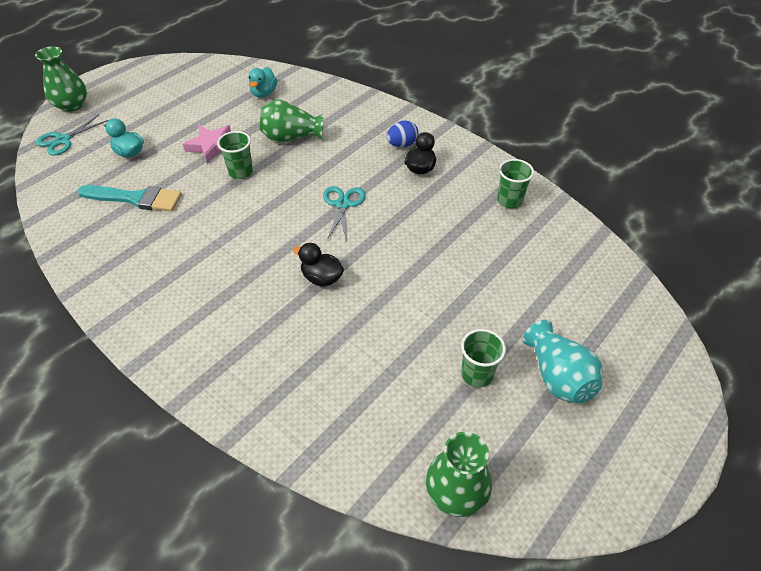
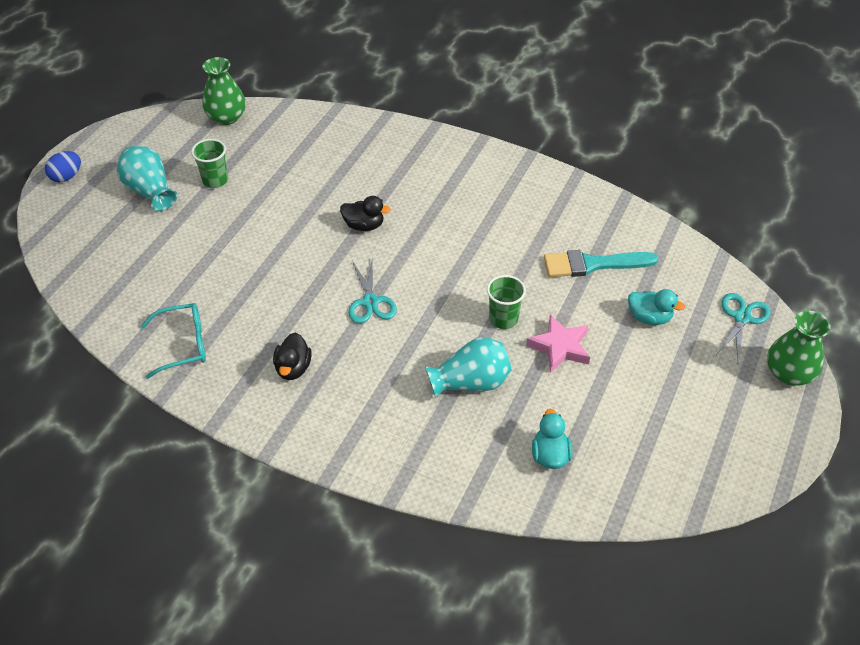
camera: 165 degrees right, 0 degrees up
(291, 137) = (471, 382): green vase -> turquoise vase
(402, 144) = (324, 401): blue egg -> blue egg (67, 177)
(509, 201) = (183, 345): green cup -> turquoise glasses

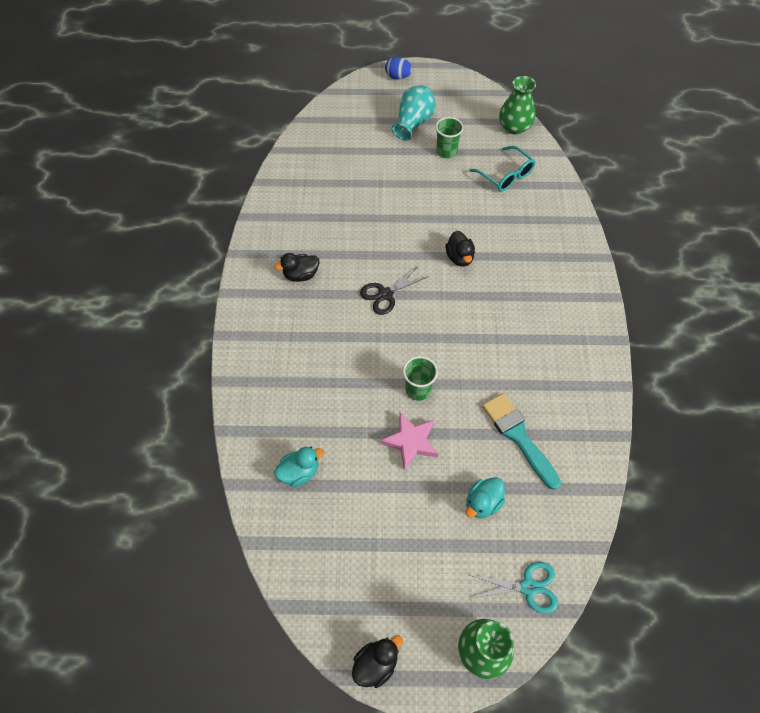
camera: 65 degrees right, 10 degrees up
(183, 345) = (290, 206): turquoise glasses -> turquoise glasses (505, 175)
(370, 302) = (385, 294): turquoise scissors -> black scissors
(471, 382) = (343, 391): turquoise vase -> none
(649, 317) = (482, 503): turquoise duck -> turquoise duck turned 45 degrees clockwise
(777, 459) = (376, 663): none -> black duck

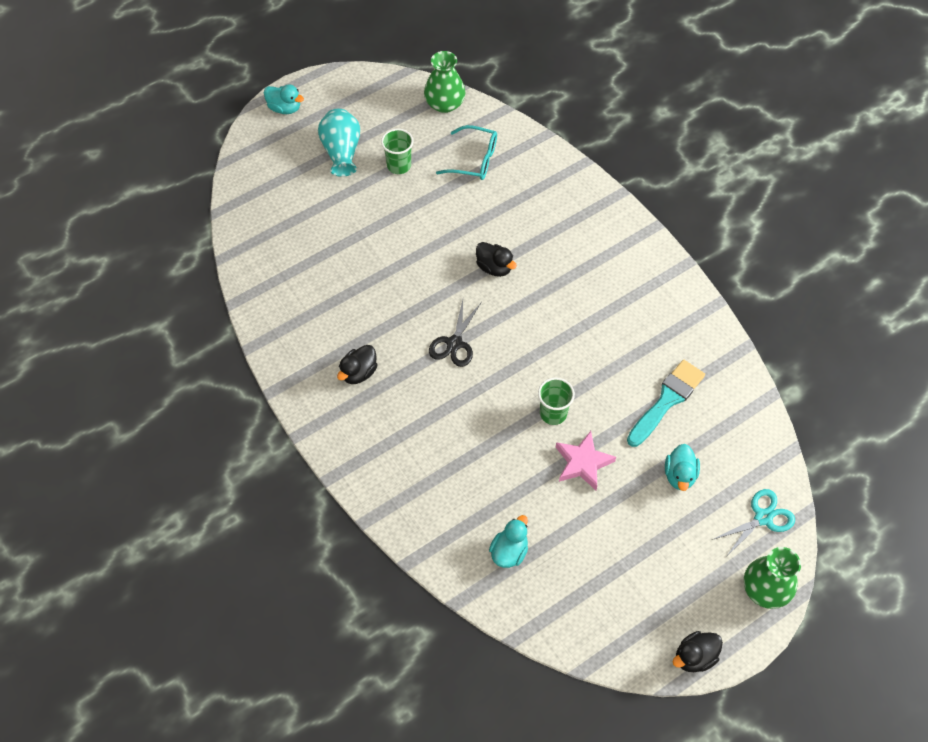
camera: 35 degrees left, 0 degrees up
(376, 663) = (694, 657): black duck -> black duck turned 135 degrees counterclockwise
(398, 77) = (285, 108): blue egg -> turquoise duck
(518, 436) = (667, 400): turquoise brush -> turquoise brush turned 105 degrees clockwise

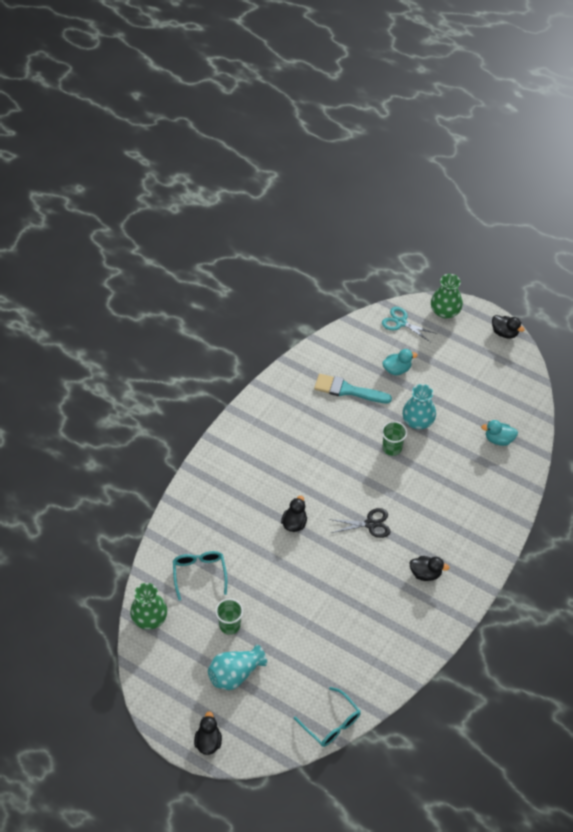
camera: 115 degrees left, 5 degrees down
(240, 212) = (331, 723): none -> turquoise glasses
(285, 108) = (208, 742): turquoise duck -> black duck
(583, 463) = (417, 421): pink star -> turquoise vase

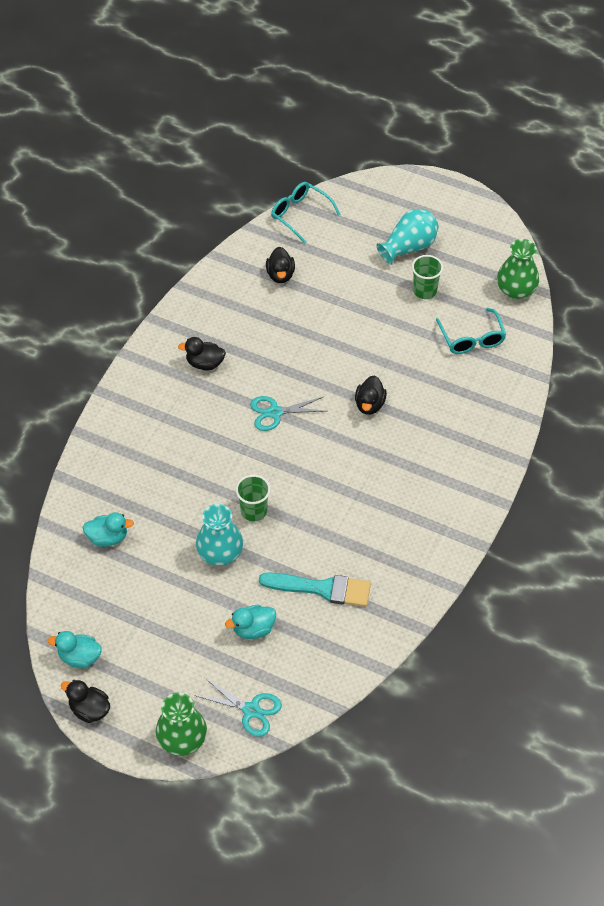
camera: 175 degrees right, 0 degrees up
(208, 742) = (423, 189): black duck -> black duck (280, 275)
(370, 524) = (275, 412): black scissors -> turquoise scissors
(513, 363) = (79, 657): none -> turquoise duck

